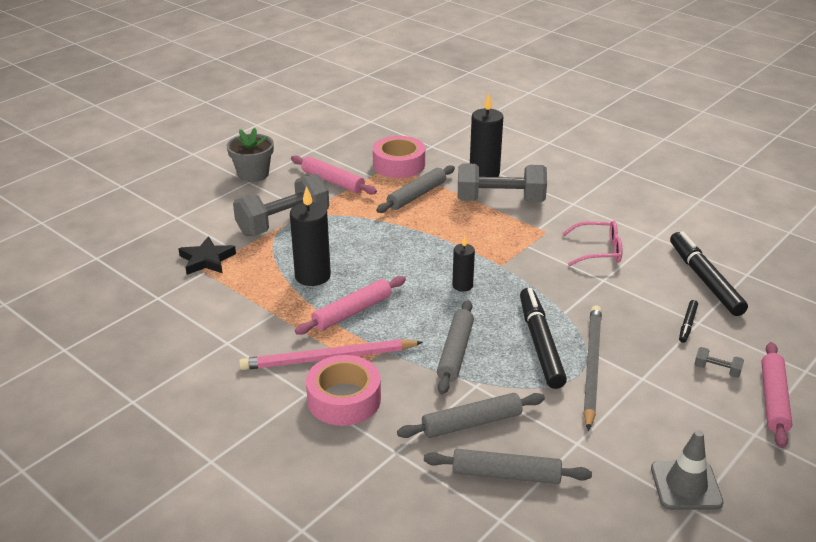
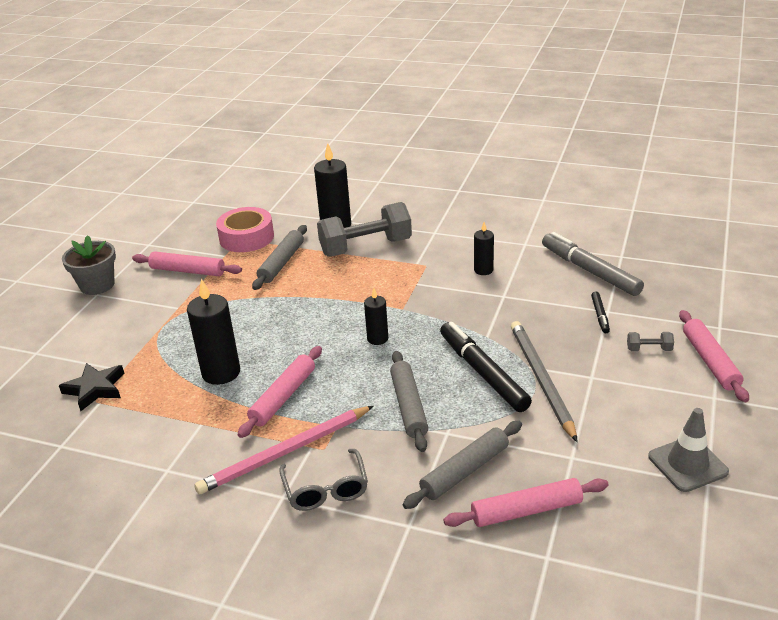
camera: 20 degrees left, 0 degrees up
(283, 223) = (158, 327): grey dumbbell -> none
(344, 399) = (326, 489): pink tape -> grey glasses
(506, 474) = (526, 510): grey rolling pin -> pink rolling pin
(598, 251) = (483, 270): pink glasses -> black candle
(704, 280) = (590, 271): black marker -> grey marker

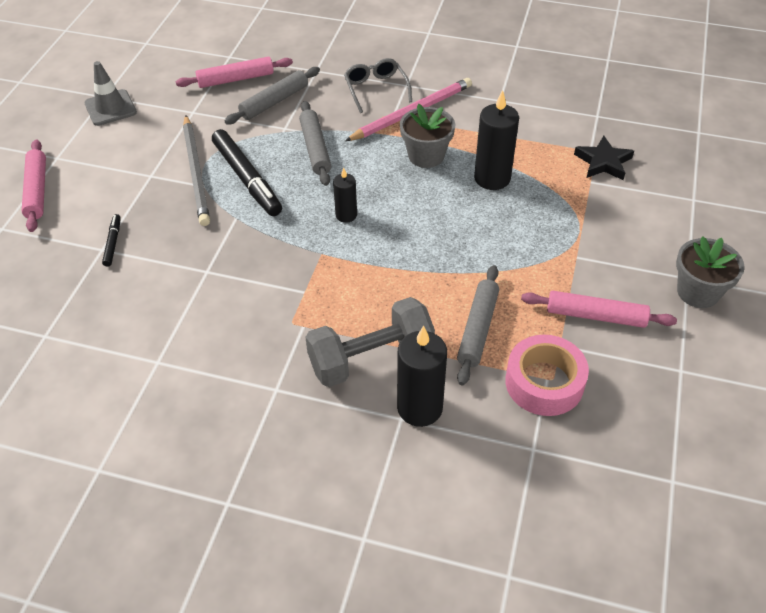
camera: 175 degrees right, 15 degrees up
(283, 397) = (426, 156): pink rolling pin -> grey flower pot
(483, 270) = (221, 312): black candle -> none
(590, 271) = (95, 309): grey marker -> none
(649, 349) = (85, 203): grey dumbbell -> none

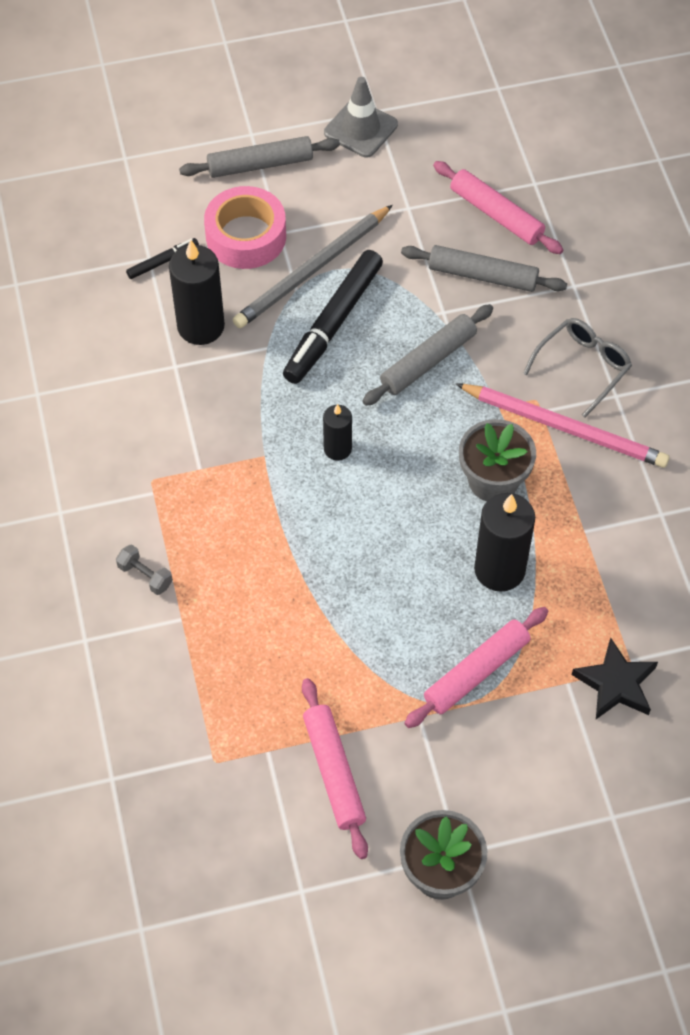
camera: 60 degrees right, 10 degrees up
(37, 190) = (193, 150): pink rolling pin -> pink rolling pin (476, 672)
(371, 358) = (145, 576): grey dumbbell -> grey dumbbell, size x0.40
(419, 408) = (106, 650): black candle -> black candle (201, 326)
(477, 329) = (243, 659): grey rolling pin -> grey rolling pin (260, 164)
(544, 382) = (205, 755): pink tape -> pink tape (246, 236)

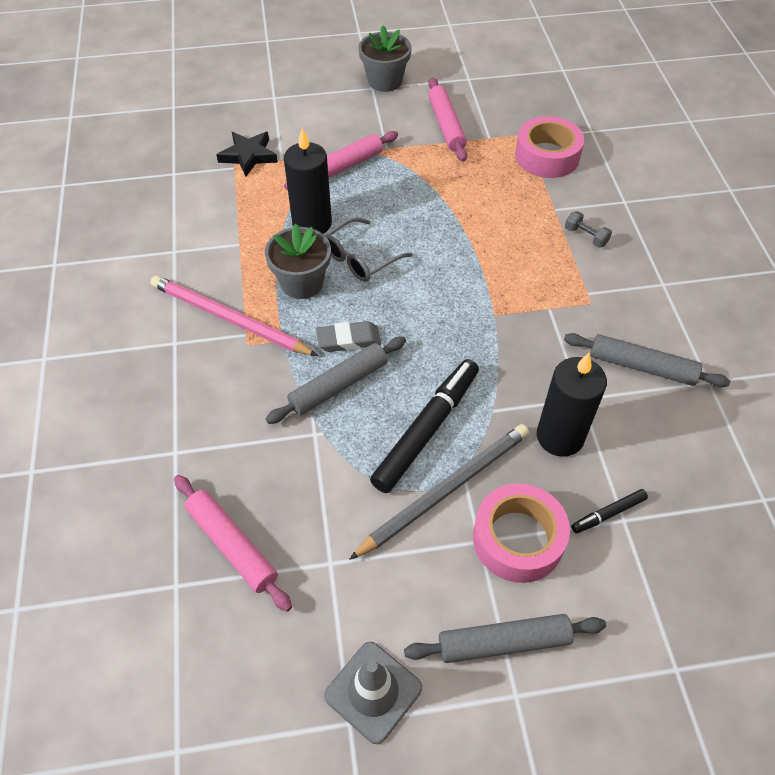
camera: 175 degrees left, 5 degrees down
(184, 718) = (547, 156): none -> pink tape
(337, 449) = (430, 315): black candle -> none
(426, 412) = (348, 340): none -> grey eraser
(482, 276) = (266, 470): grey rolling pin -> grey rolling pin (642, 367)
(582, 367) = (195, 369): grey glasses -> grey glasses (360, 258)

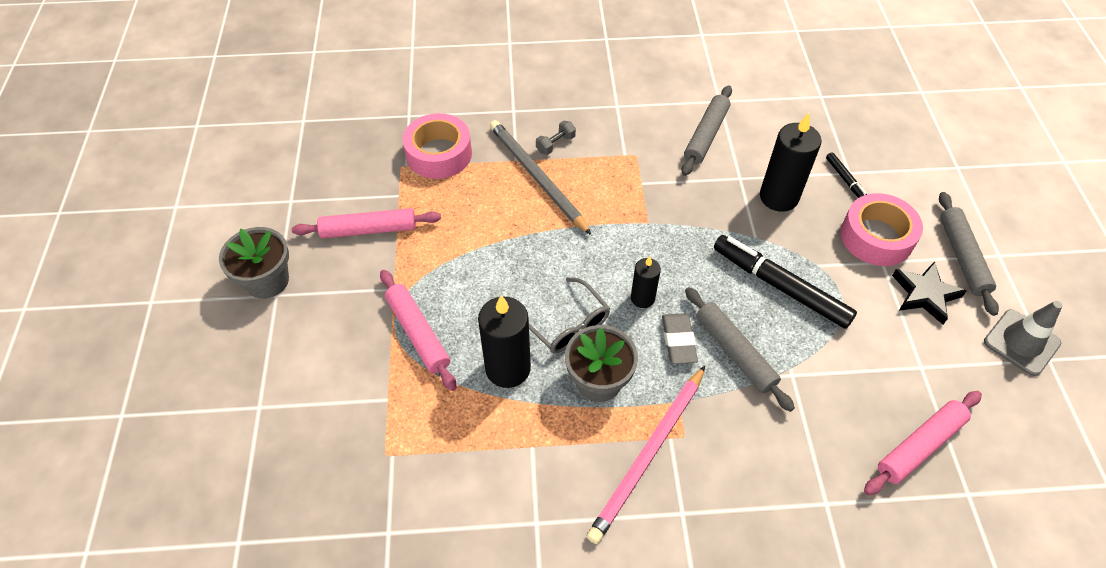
camera: 85 degrees left, 0 degrees up
(248, 156) = (373, 437): black star -> black star (925, 294)
(396, 312) = (642, 298): none -> black candle
(445, 490) = (839, 279): grey pencil -> grey pencil (537, 177)

